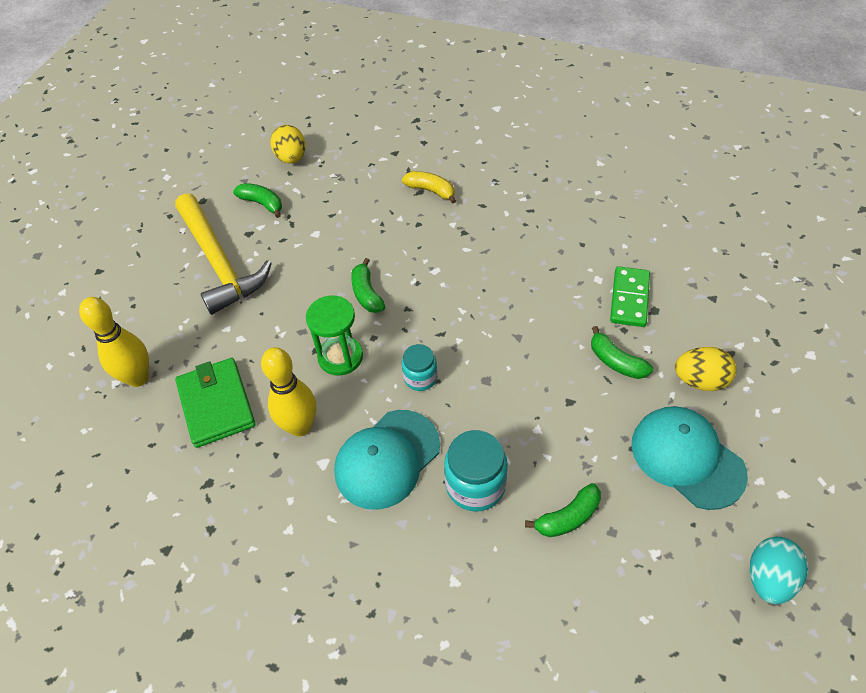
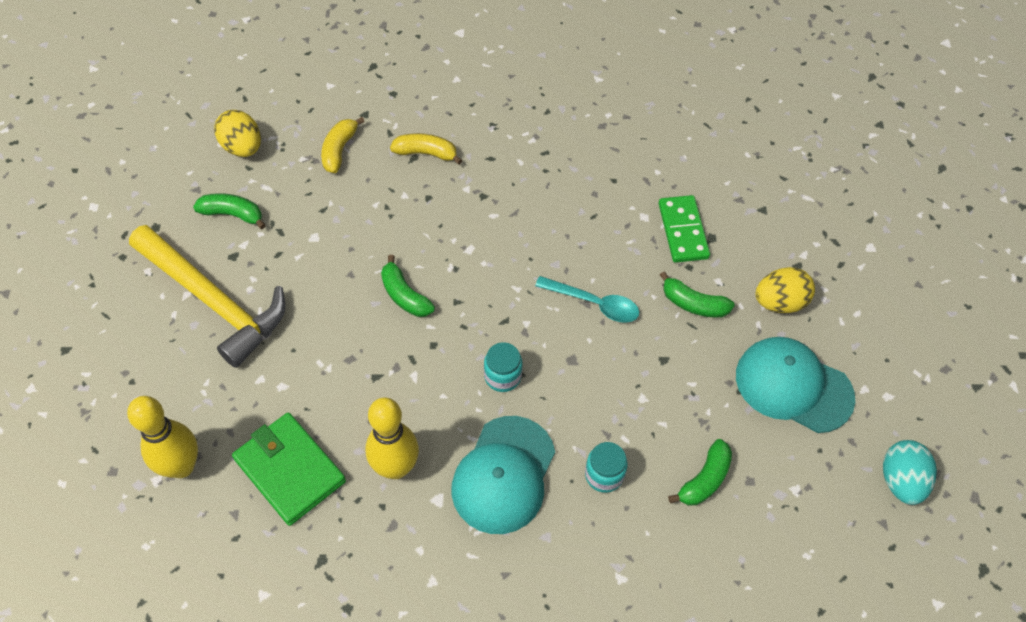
camera: 25 degrees left, 5 degrees up
(340, 357) = (406, 377): green hourglass -> none
(363, 174) = (339, 150): none -> yellow banana
(475, 485) = (604, 475): turquoise jar -> turquoise jar, size x0.62
(525, 339) = (594, 304): none -> turquoise spoon

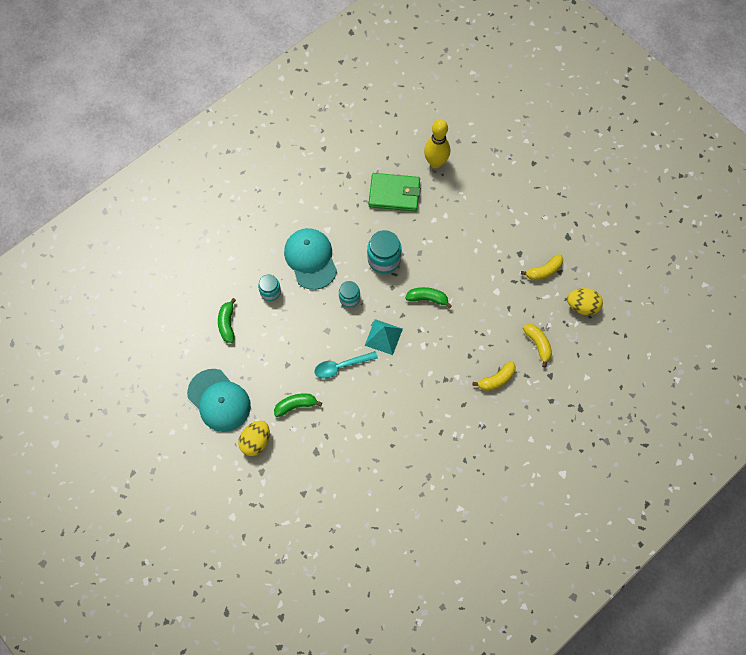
camera: 140 degrees right, 10 degrees up
(214, 301) = (502, 229): yellow hammer -> none
(232, 214) = (544, 271): green banana -> yellow banana
(395, 467) = (355, 227): yellow bowling pin -> none
(405, 389) = (384, 259): none -> turquoise jar
(507, 296) = (383, 337): none -> turquoise pyramid
(682, 231) = (333, 443): green domino -> none
(793, 386) = (219, 400): turquoise cap -> turquoise cap turned 60 degrees clockwise
(900, 481) = (142, 392): turquoise egg -> none

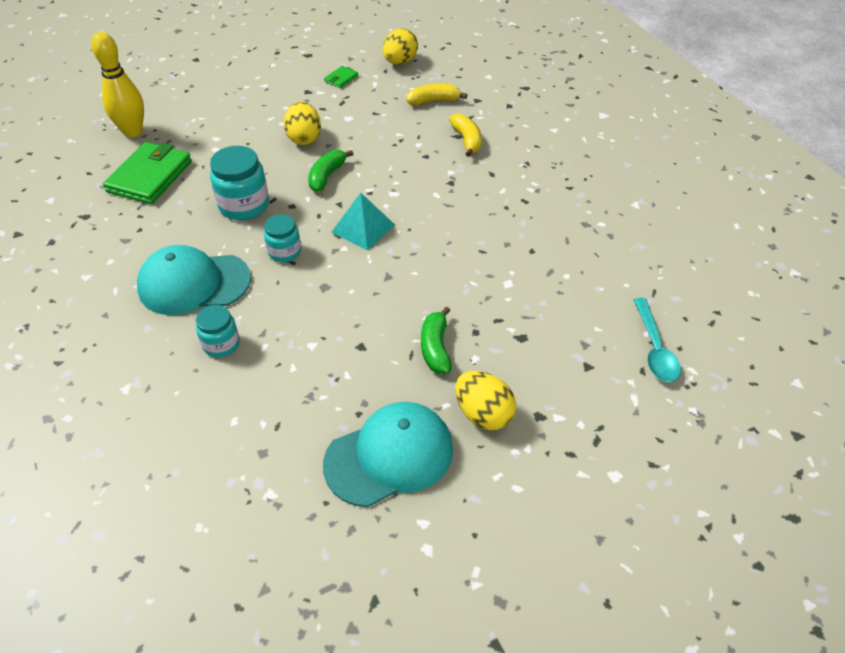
camera: 75 degrees left, 20 degrees down
(227, 324) = (248, 416): green banana -> none
(341, 366) = (390, 282): turquoise spoon -> turquoise spoon (655, 349)
(463, 270) = (304, 138): none -> yellow egg
(544, 271) = (341, 79): yellow banana -> green wallet

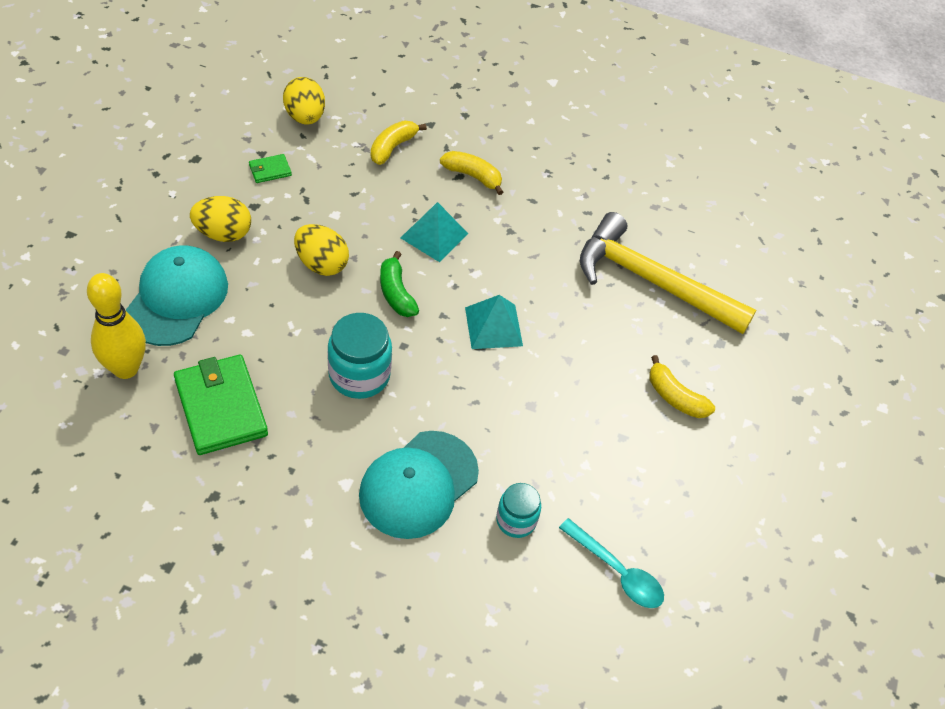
camera: 50 degrees left, 5 degrees up
(284, 252) = (457, 396): turquoise jar -> none
(341, 79) = (270, 170): green wallet -> green wallet turned 75 degrees clockwise
(389, 456) = (744, 508): turquoise cap -> turquoise cap (176, 298)
(395, 159) = (434, 235): none -> turquoise pyramid
(435, 348) = (675, 397): green banana -> yellow banana
(483, 414) = (764, 426): yellow egg -> yellow egg (223, 233)
(518, 267) = (651, 281): none -> yellow hammer
(655, 349) = (808, 289): turquoise spoon -> turquoise spoon (617, 572)

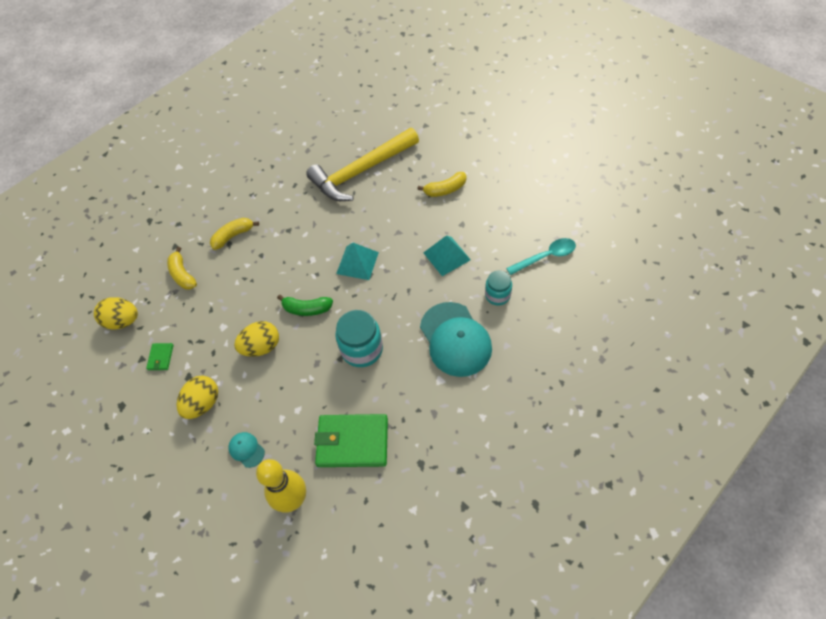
camera: 55 degrees left, 5 degrees up
(176, 298) = (246, 450): turquoise cap -> turquoise cap, size x0.44
(434, 235) = (270, 273): turquoise pyramid -> turquoise pyramid (446, 256)

